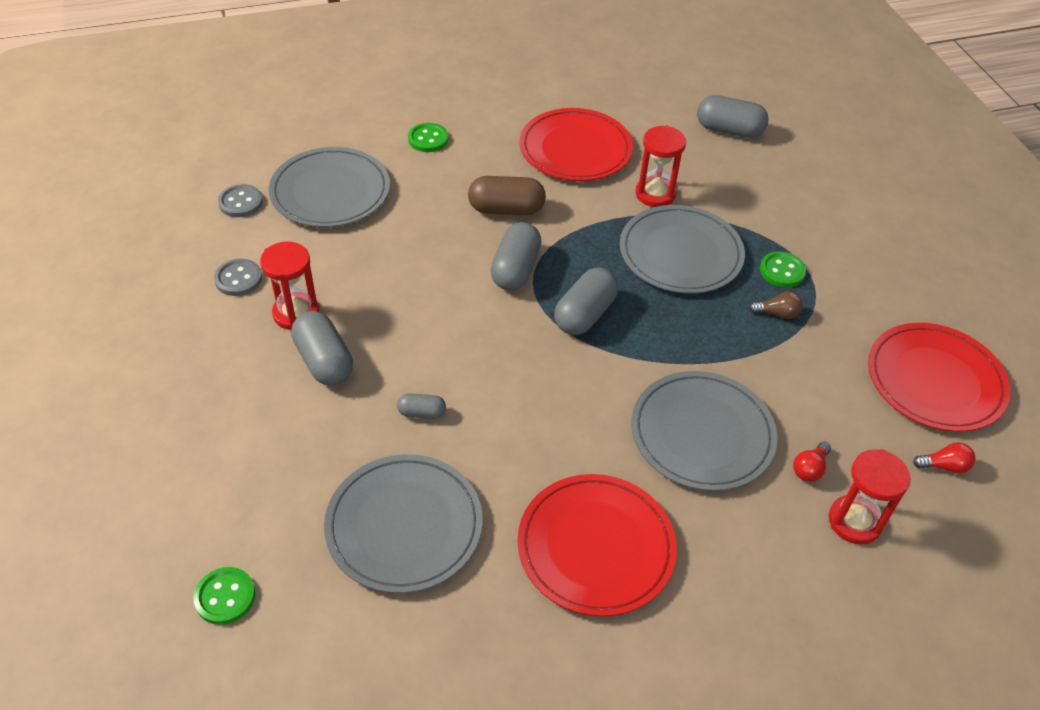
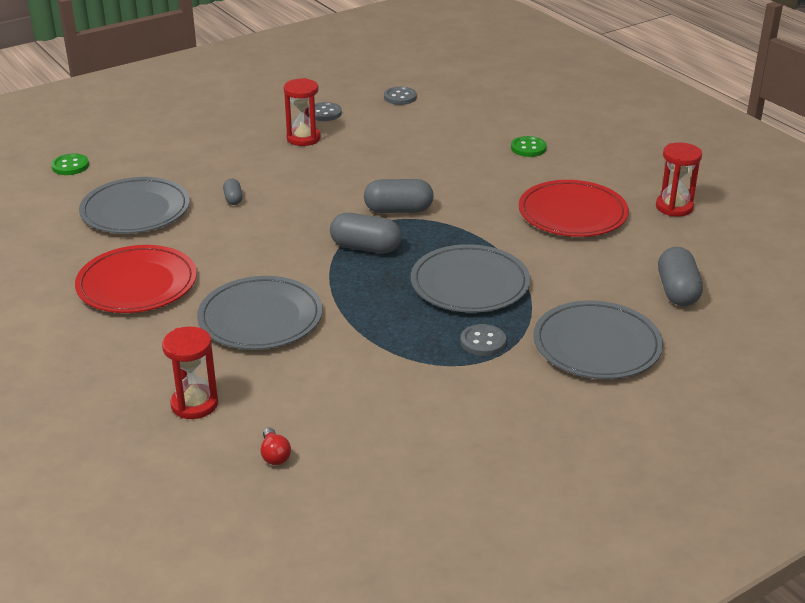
camera: 75 degrees right, 15 degrees down
(324, 361) = (264, 156): grey capsule -> none
(330, 192) = (435, 124): grey plate -> grey plate (597, 345)
(506, 209) = (467, 195): brown capsule -> none
(655, 194) = (542, 261): red hourglass -> red hourglass (674, 207)
(777, 313) = (423, 344): brown light bulb -> none
(782, 271) = (483, 342): green button -> grey button
(809, 468) = (243, 376): red light bulb -> none
(935, 380) = (383, 446): red plate -> none

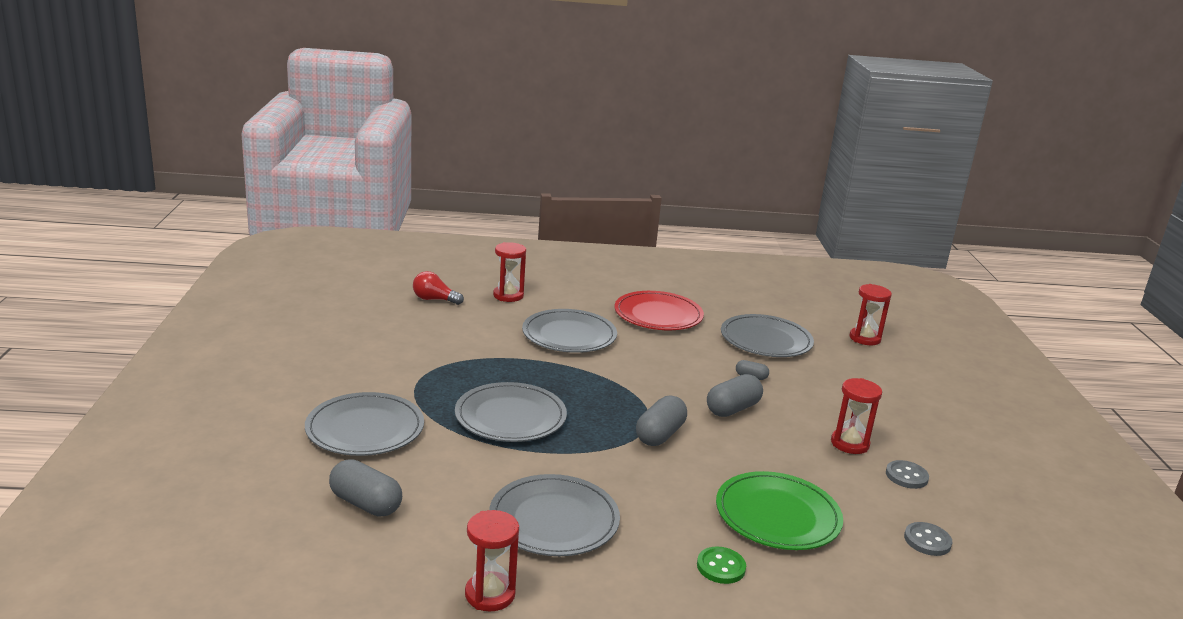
camera: 120 degrees right, 10 degrees down
(70, 166) = (864, 338): green button -> red hourglass
(274, 455) = (434, 299): red light bulb -> red light bulb, size x1.52
(365, 247) = (615, 398): grey capsule -> grey capsule (732, 409)
(443, 143) = (777, 515): none -> green plate
(483, 342) = (436, 391): grey button -> none
(572, 213) = (554, 520): red plate -> grey plate

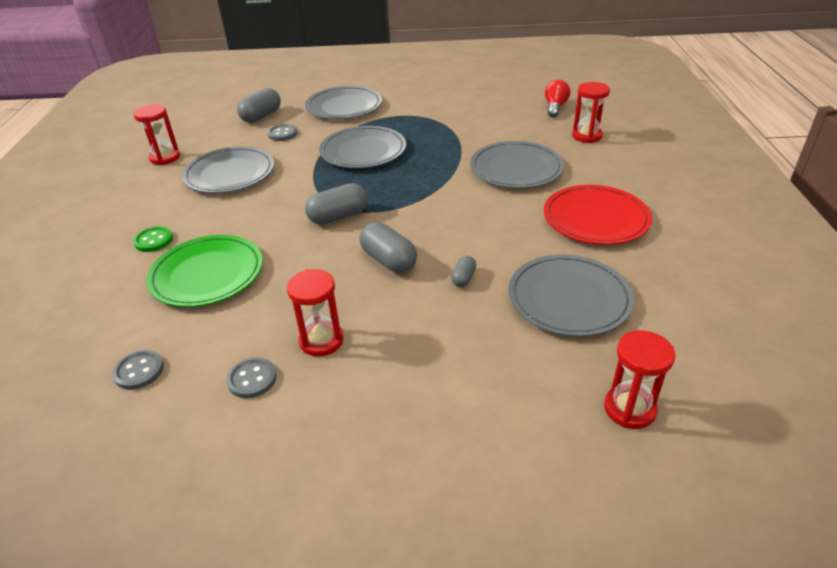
camera: 95 degrees right, 15 degrees up
(439, 480) = (282, 134): none -> grey button
(660, 435) = (338, 216): grey capsule -> grey capsule turned 60 degrees counterclockwise

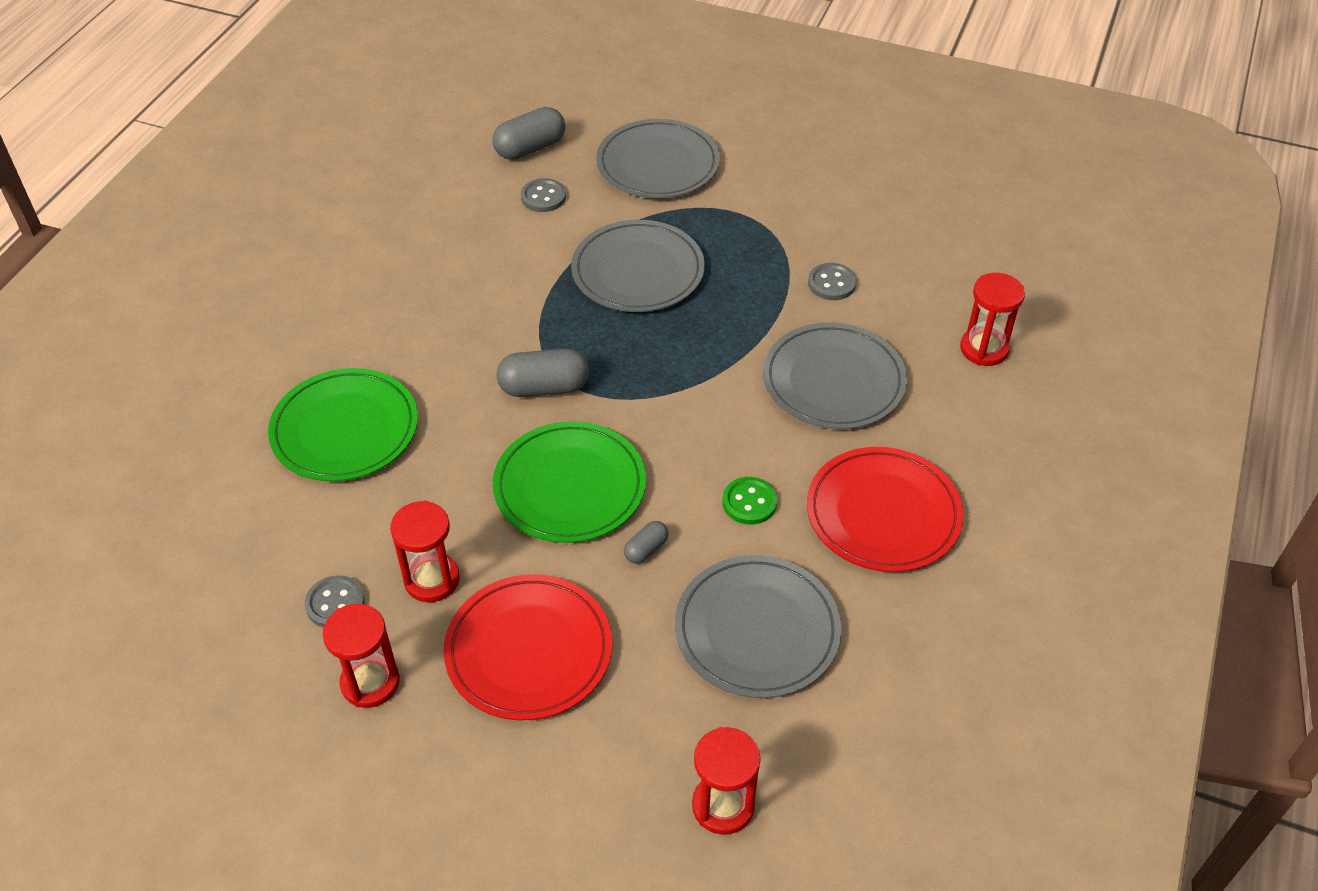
camera: 20 degrees right, 10 degrees up
(139, 371) = (223, 546): grey button -> grey button (831, 283)
(154, 240) = (303, 349): green button -> green button (749, 502)
(165, 158) = (368, 195): red hourglass -> red hourglass (370, 682)
(229, 174) = (439, 257): grey plate -> none
(389, 260) = (570, 486): grey capsule -> green plate
(421, 360) = (529, 650): none -> red plate
(555, 107) = (978, 269): red light bulb -> none

